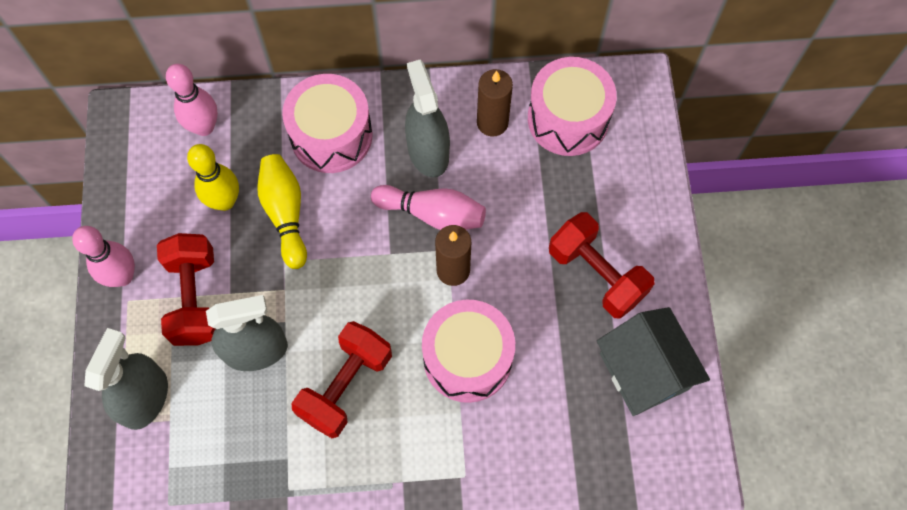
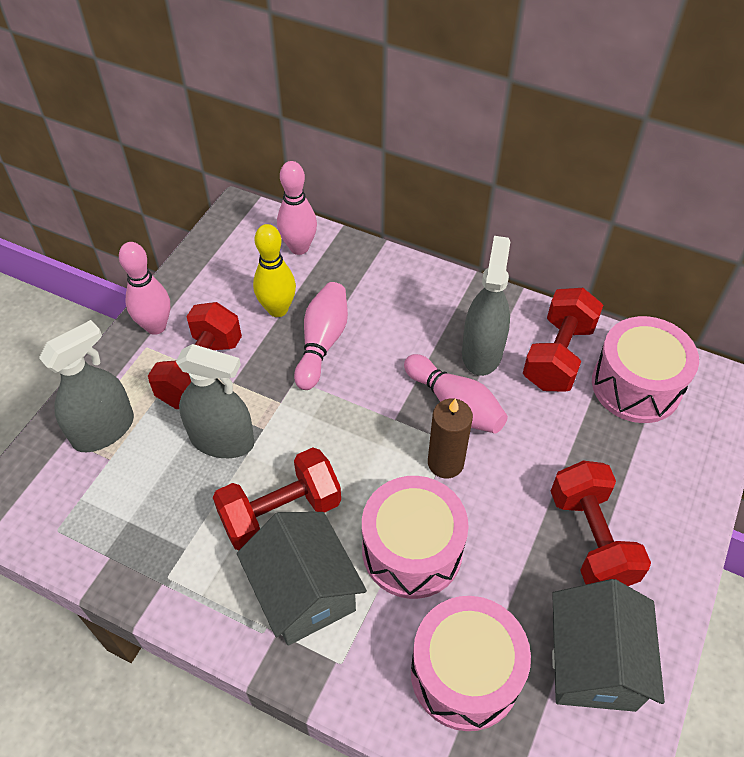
camera: 30 degrees right, 15 degrees down
(285, 214) = (322, 343): yellow bowling pin -> pink bowling pin
(331, 135) = (402, 301): pink drum -> pink drum (465, 673)
(405, 439) = (304, 592): none -> grey house
(492, 123) = (558, 355): brown candle -> red dumbbell

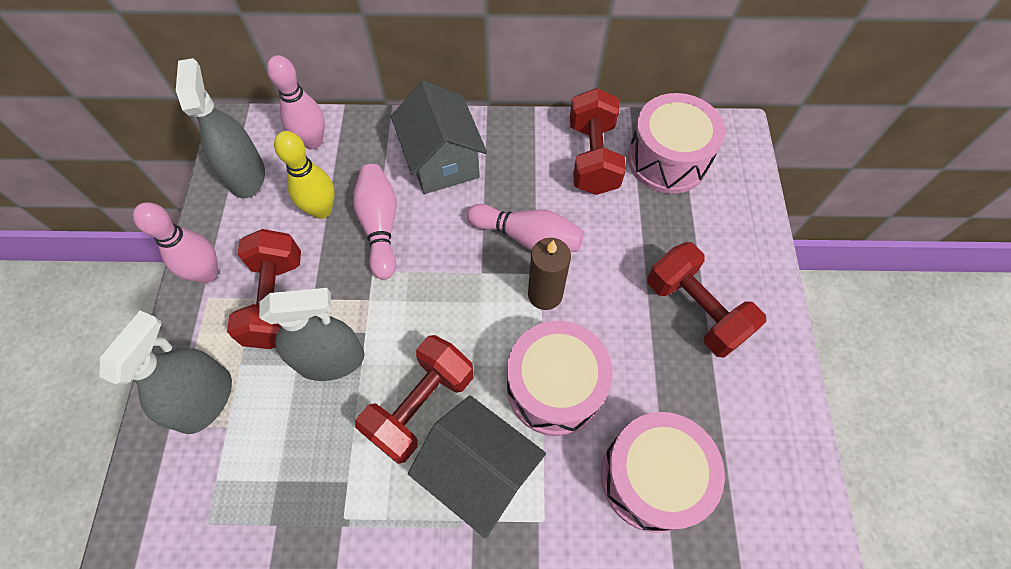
camera: 25 degrees left, 10 degrees up
(482, 352) = (527, 179): grey spray bottle -> grey spray bottle (246, 175)
(593, 663) = (747, 418): grey house -> grey house (442, 161)

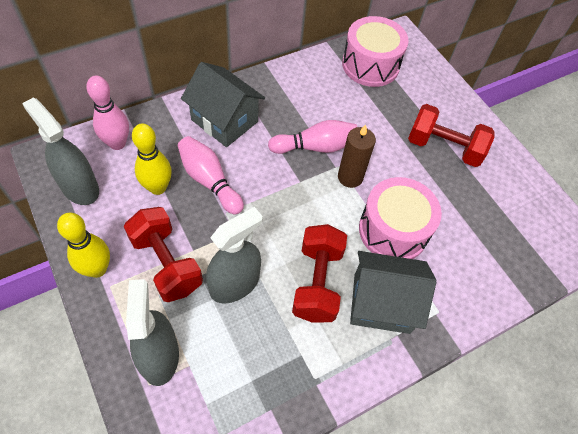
camera: 35 degrees left, 5 degrees down
(207, 273) = (97, 269): pink bowling pin -> yellow bowling pin
(592, 157) = (324, 81): red dumbbell -> none
(652, 477) = (482, 254): pink drum -> none

